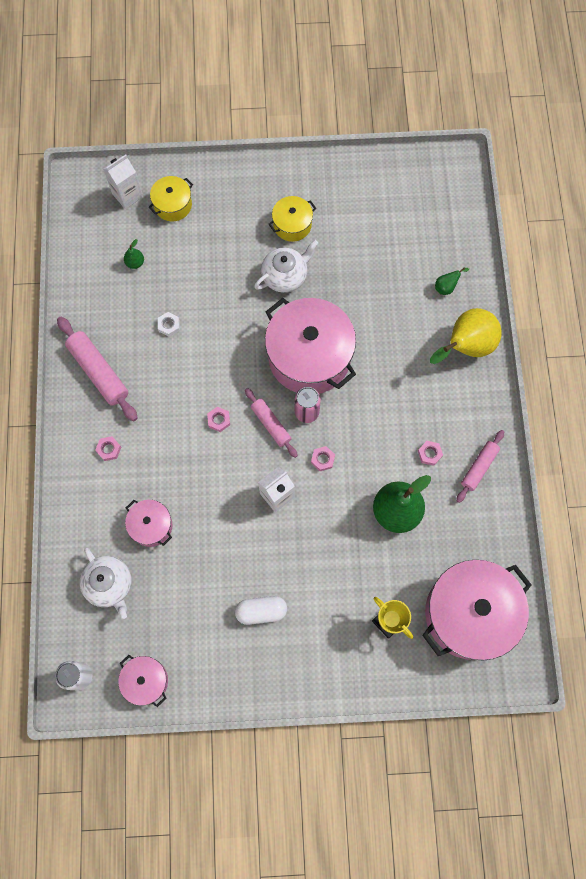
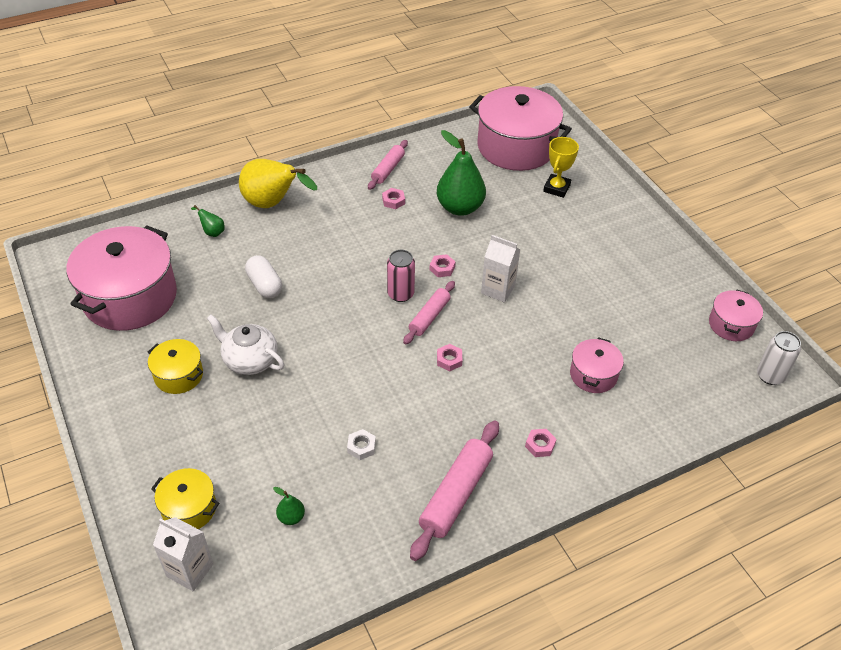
camera: 115 degrees left, 25 degrees down
(109, 584) = (673, 386): white teapot -> none
(261, 611) = (609, 267): white capsule -> white capsule (264, 285)
(309, 357) = (339, 310): pink pot -> pink pot (130, 297)
(479, 467) = (388, 169): pink rolling pin -> pink rolling pin turned 75 degrees counterclockwise

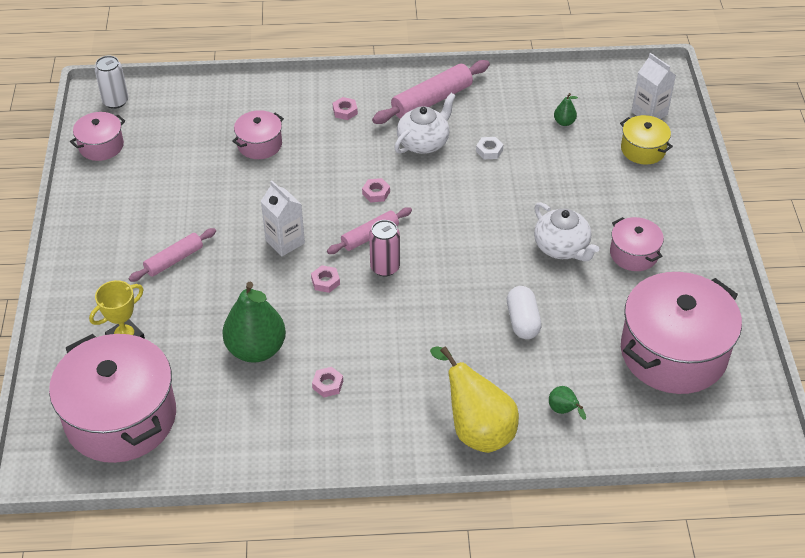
camera: 155 degrees left, 0 degrees up
(178, 375) = (634, 254): yellow pot -> pink pot
(388, 169) = (307, 436): pink rolling pin -> pink rolling pin (174, 260)
(435, 433) = (424, 142): none -> white teapot

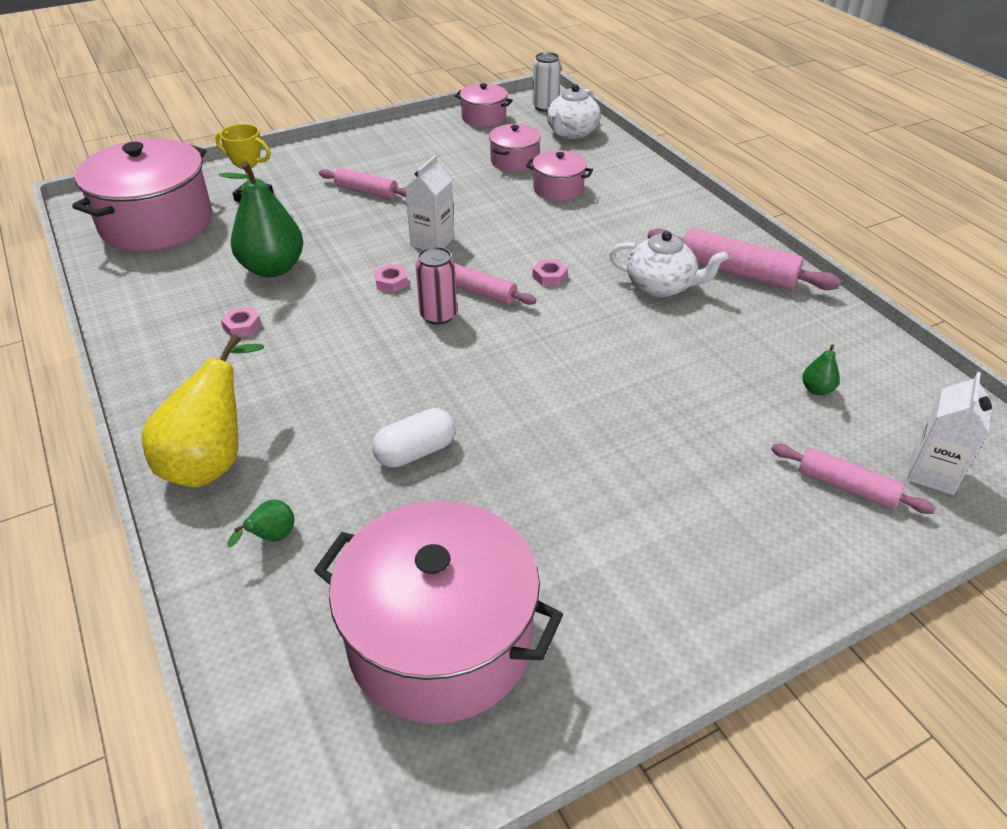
camera: 65 degrees right, 5 degrees down
(345, 111) = (657, 222): pink nut -> none
(489, 151) = (696, 339): white nut -> none
(562, 248) = (574, 453): white teapot -> white teapot (572, 133)
(634, 254) = (618, 534): pink pot -> pink pot (514, 160)
(643, 149) = (846, 486): yellow pot -> pink rolling pin

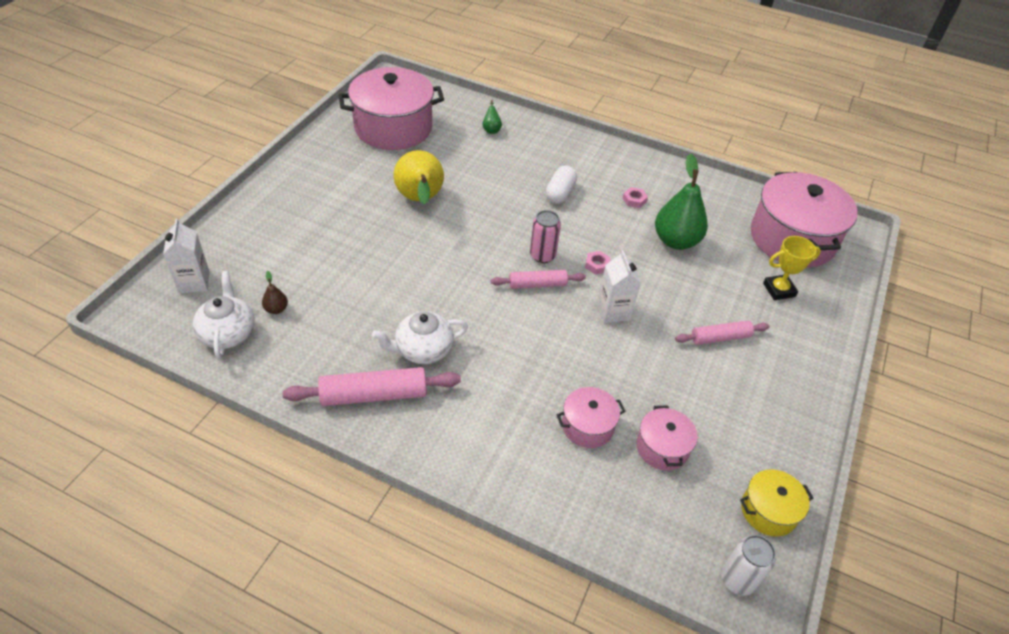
camera: 140 degrees right, 5 degrees up
(212, 461) = (552, 142): yellow pear -> yellow pear (420, 200)
(415, 452) = (471, 181): white capsule -> white capsule (560, 193)
(483, 117) = (768, 511): pink pot -> yellow pot
(549, 277) = (505, 320): pink nut -> none
(572, 133) = (660, 536): white teapot -> white teapot (228, 333)
(817, 389) = (276, 309): green pear -> brown pear
(846, 486) = (243, 253): pink rolling pin -> none

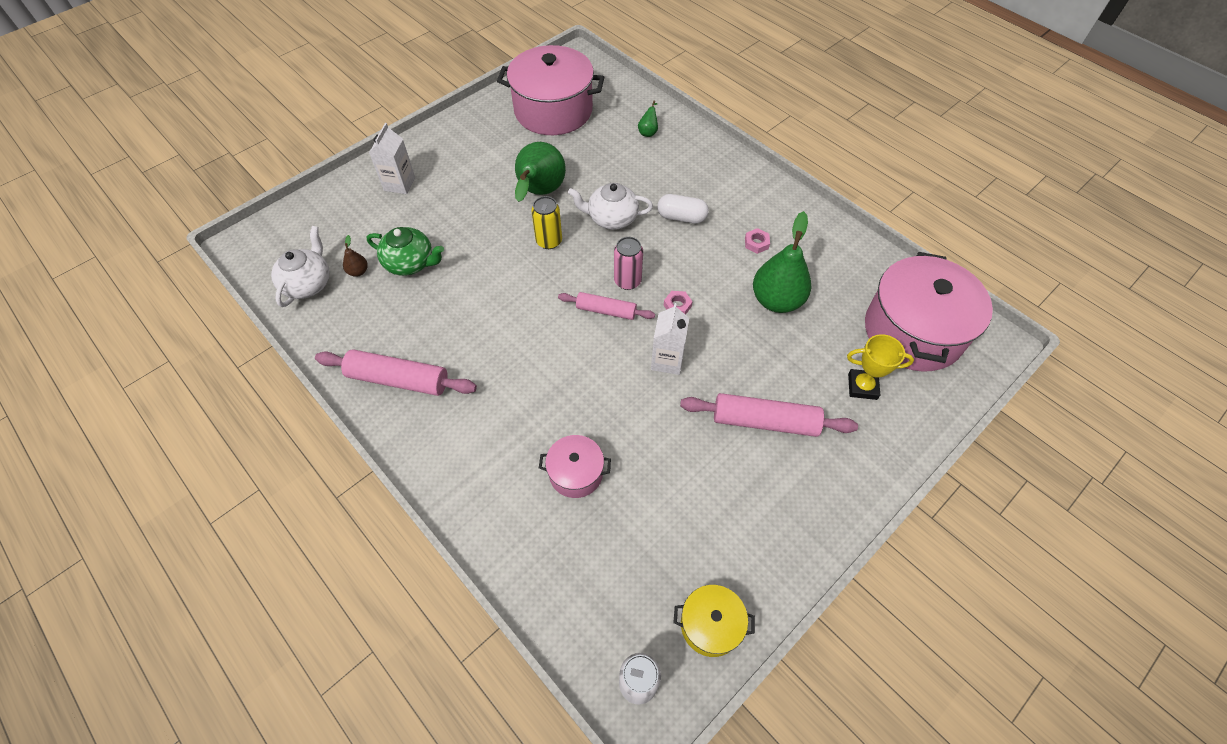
camera: 25 degrees right, 10 degrees up
(194, 282) = (305, 227): white carton -> white carton (399, 184)
(327, 289) = (410, 263): none -> green teapot
(420, 200) = (539, 193): yellow pear -> green pear
(423, 350) = (463, 348): white teapot -> white teapot (611, 218)
(452, 239) = (549, 241): none -> yellow can
(560, 193) = (681, 217): white capsule -> white capsule turned 60 degrees clockwise
(662, 448) = (637, 520): pink pot -> none
(720, 338) = (765, 421): pink rolling pin -> pink rolling pin, size x1.58

